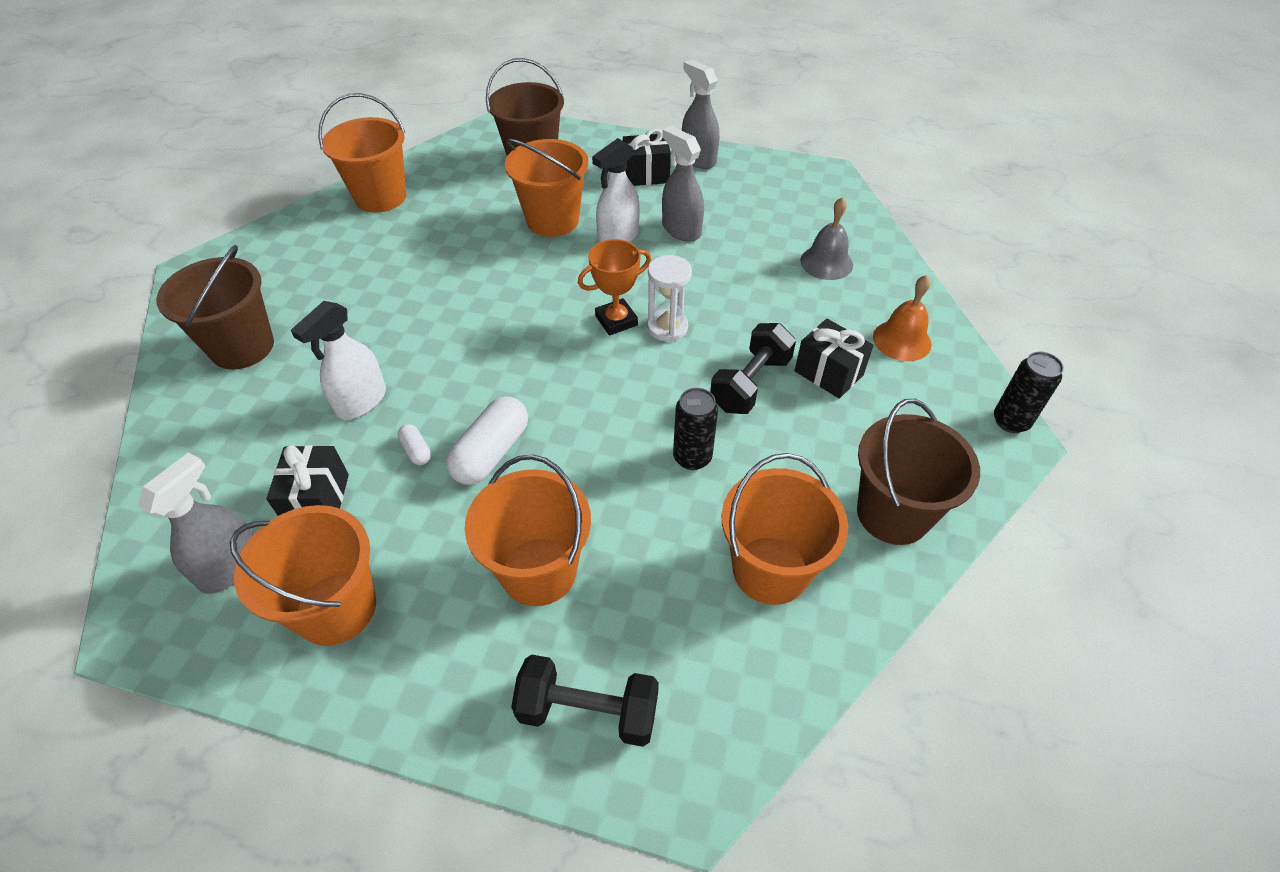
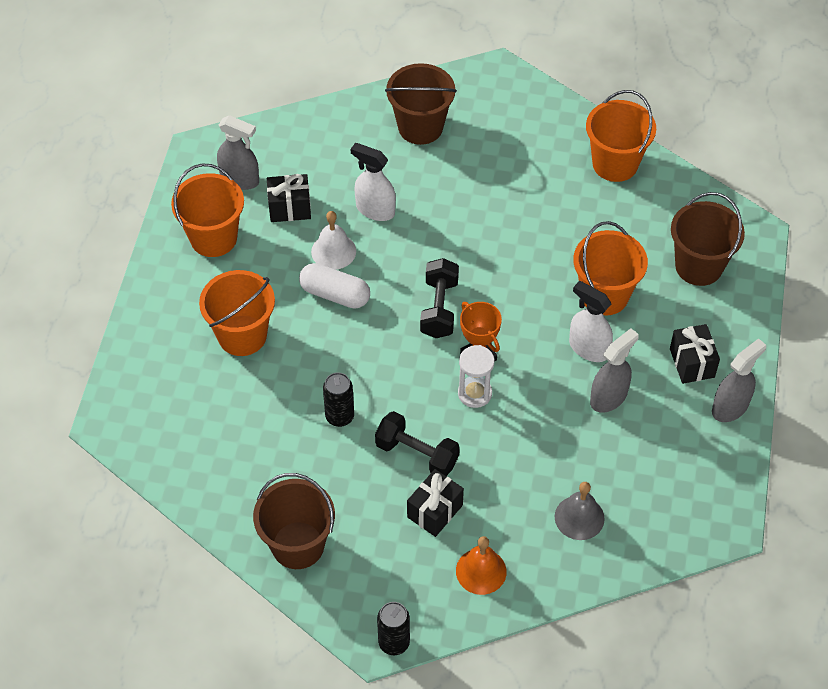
camera: 85 degrees right, 5 degrees up
(416, 450) = (333, 251): white capsule -> white bell
(588, 711) = (152, 372): black dumbbell -> black dumbbell (439, 308)
(770, 570) = (248, 466): orange bucket -> none

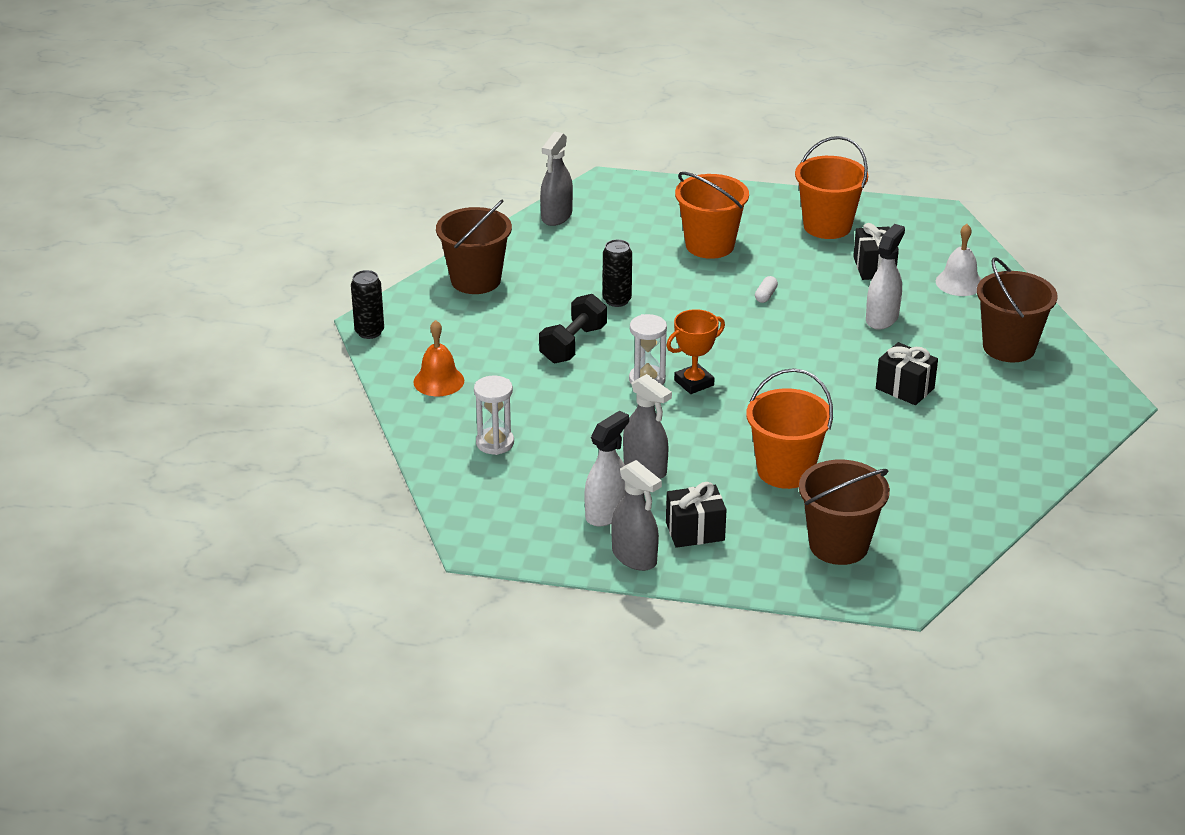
camera: 90 degrees right, 20 degrees down
(240, 179) = (906, 238): grey spray bottle -> grey spray bottle (556, 216)
(333, 251) = (821, 294): white bell -> white bell (959, 282)
(335, 294) = (765, 295): white capsule -> white capsule, size x0.48
(435, 511) = (507, 355): black gift -> black gift (905, 388)
(439, 308) = (754, 358): black dumbbell -> none
(579, 517) = (495, 443): grey bell -> white hourglass
(588, 348) = (710, 456): white spray bottle -> white spray bottle (606, 513)
(615, 164) = (988, 487): orange bucket -> none

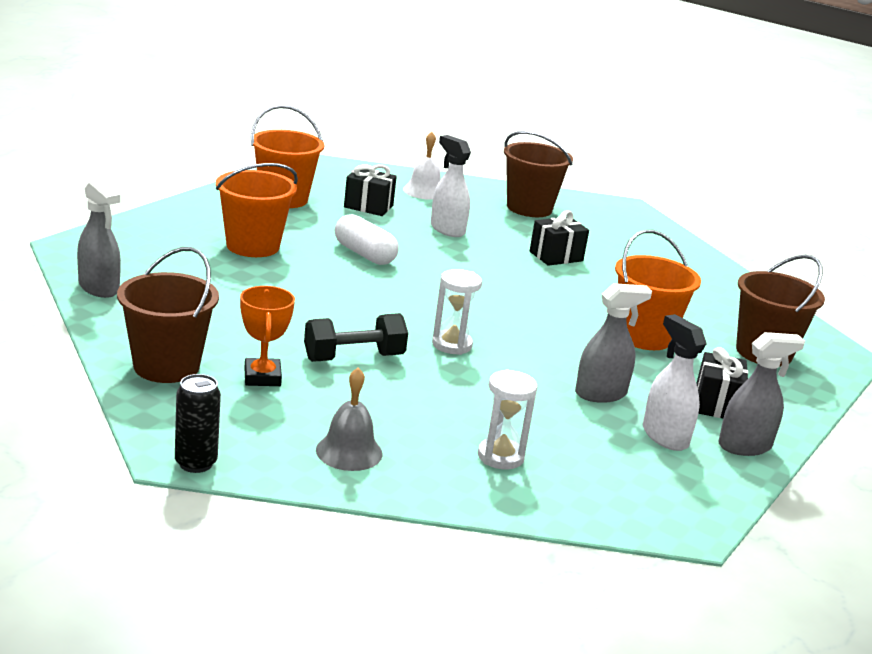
camera: 70 degrees left, 10 degrees down
(438, 381) = (349, 451): orange bell -> grey bell
(573, 344) = (354, 358): black dumbbell -> black dumbbell turned 75 degrees counterclockwise
(617, 300) = (297, 313): black can -> none
(694, 383) = (476, 327): orange trophy -> orange trophy (262, 377)
(765, 295) = (364, 254): white capsule -> white capsule, size x2.08

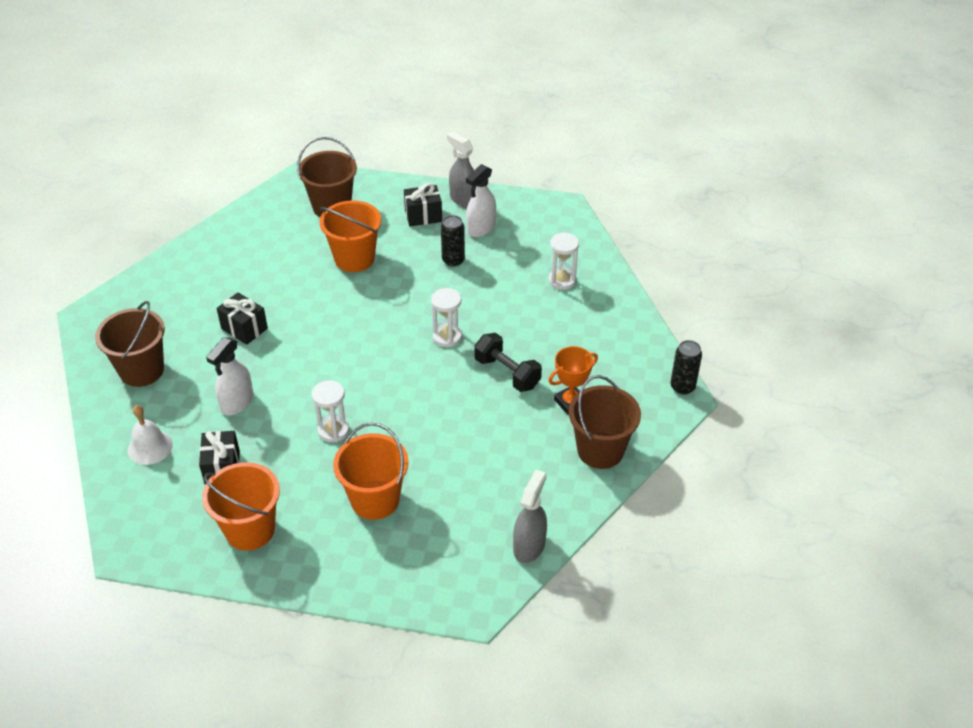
camera: 110 degrees left, 20 degrees up
(349, 451) = (613, 335): grey bell -> none
(364, 254) = (333, 430): white capsule -> white hourglass
(601, 394) = (453, 260): grey spray bottle -> black can

